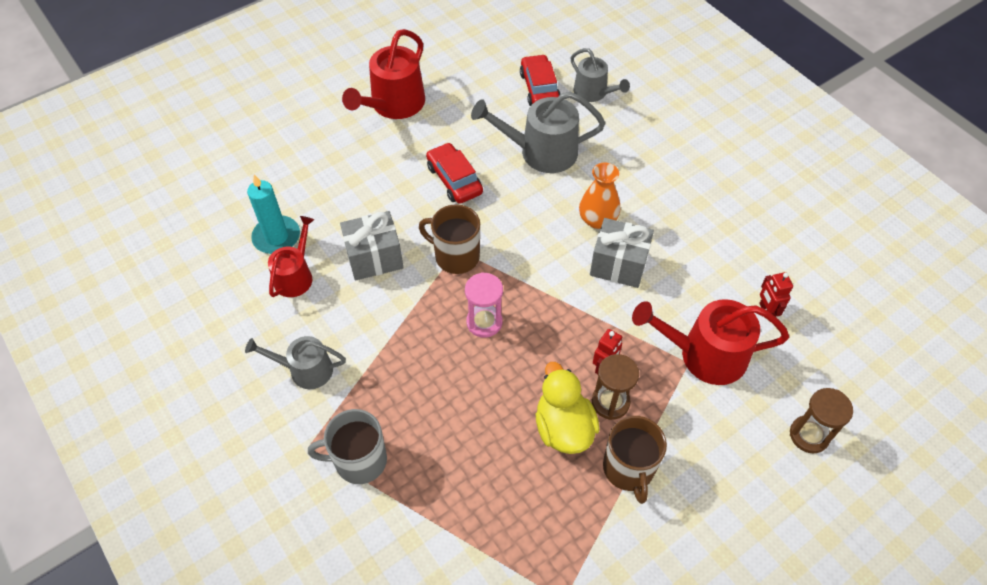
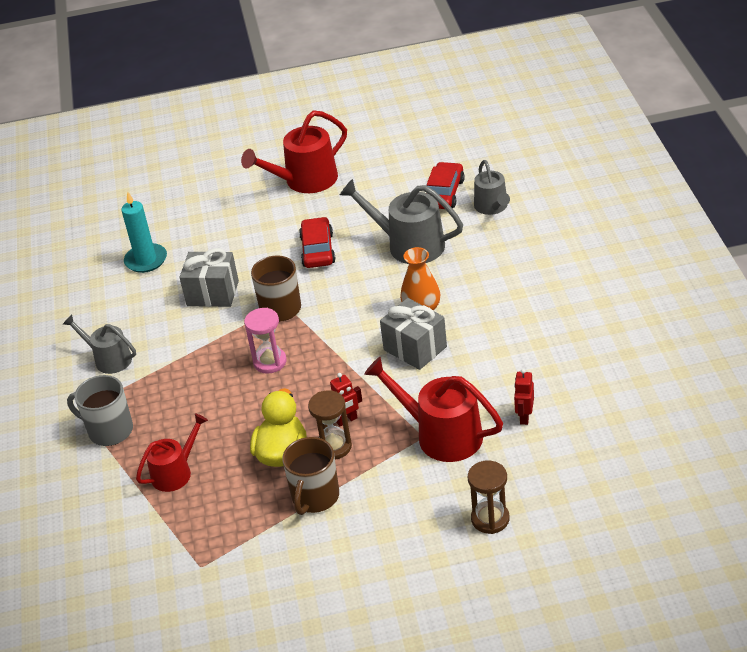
camera: 30 degrees right, 15 degrees down
(295, 276) = (142, 292): red watering can -> red watering can (175, 472)

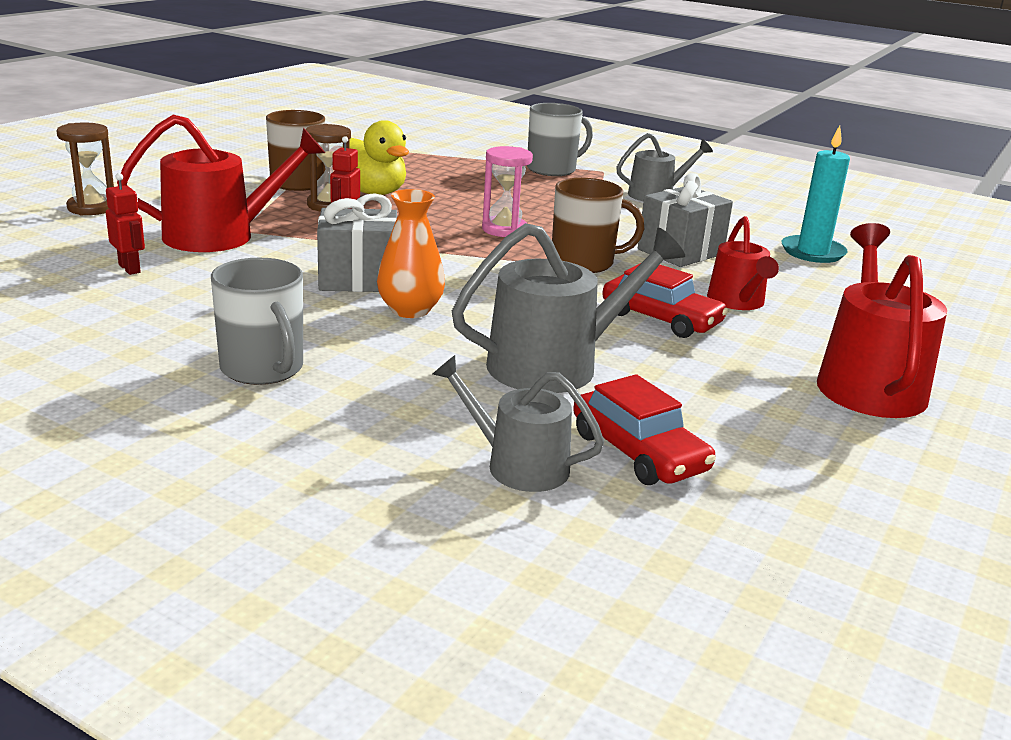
camera: 125 degrees right, 15 degrees down
(175, 472) = (448, 167): red watering can -> red watering can (737, 302)
(531, 297) = (263, 369): none -> grey mug

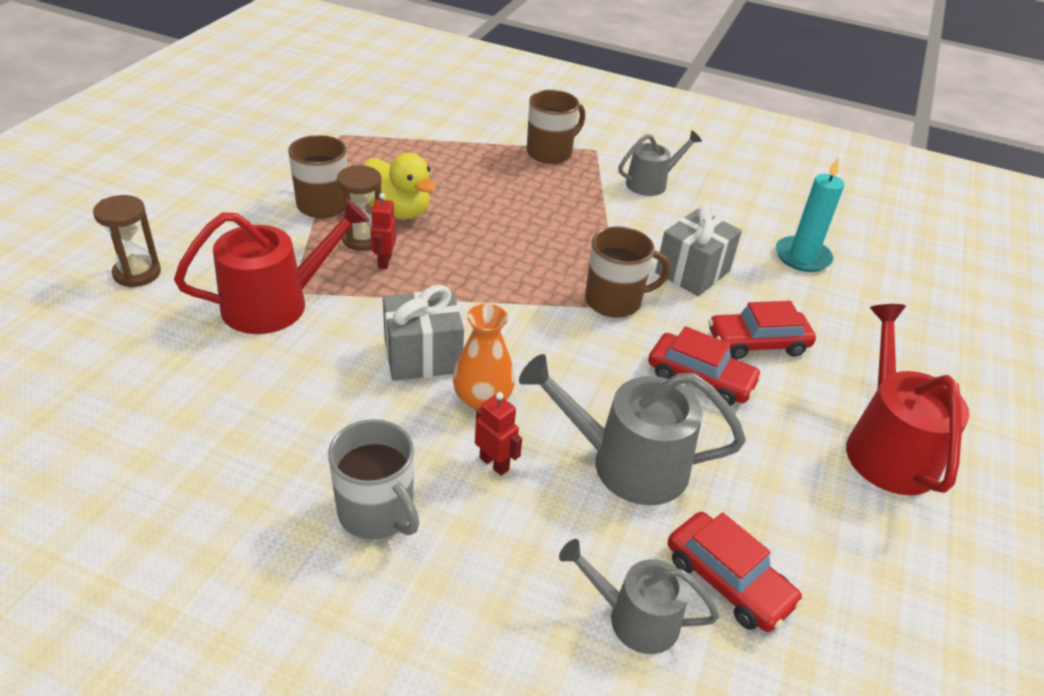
camera: 10 degrees left, 15 degrees up
(130, 268) = (206, 371): red robot -> red robot (494, 463)
(504, 230) = (532, 258): pink hourglass -> none
(553, 169) = (550, 152): grey mug -> brown mug
(554, 365) = (628, 464): grey watering can -> grey watering can turned 135 degrees counterclockwise
(737, 302) = (757, 343): red watering can -> red car

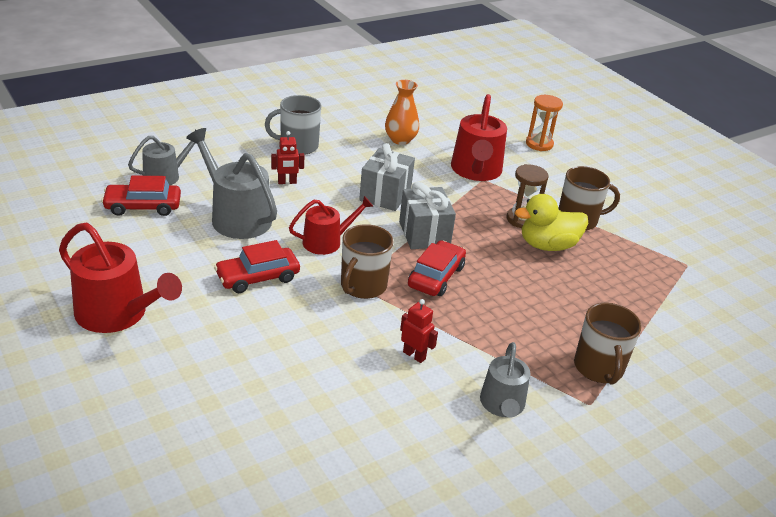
camera: 125 degrees right, 5 degrees down
(137, 273) = (539, 144): brown hourglass -> orange hourglass
(384, 261) = (489, 217): red robot -> red robot (414, 355)
(482, 399) = (332, 198): orange vase -> orange vase (400, 140)
(577, 359) = (326, 242): none -> red watering can
(628, 464) = (236, 217): grey watering can -> grey watering can turned 90 degrees counterclockwise
(692, 272) = (357, 344): grey gift -> grey gift (424, 234)
(757, 343) = (255, 324): red car -> red car (436, 276)
(802, 257) = (312, 429): turquoise candle -> none

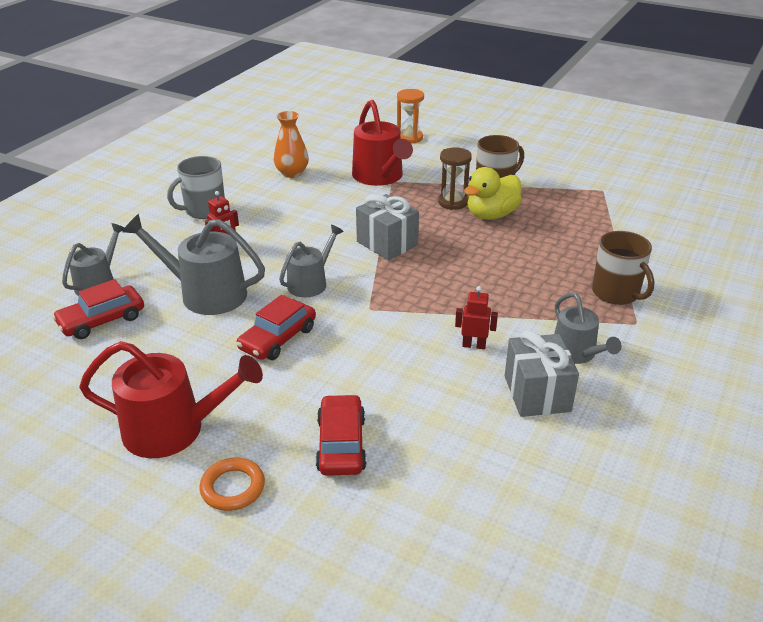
camera: 25 degrees left, 0 degrees up
(118, 378) = (233, 487): none -> orange ring
(326, 242) = (310, 283): red watering can -> grey watering can
(362, 286) = (377, 307): brown mug -> none
(385, 195) = (323, 224): grey gift -> grey gift (537, 393)
(436, 276) = (429, 274): red car -> red car (341, 444)

